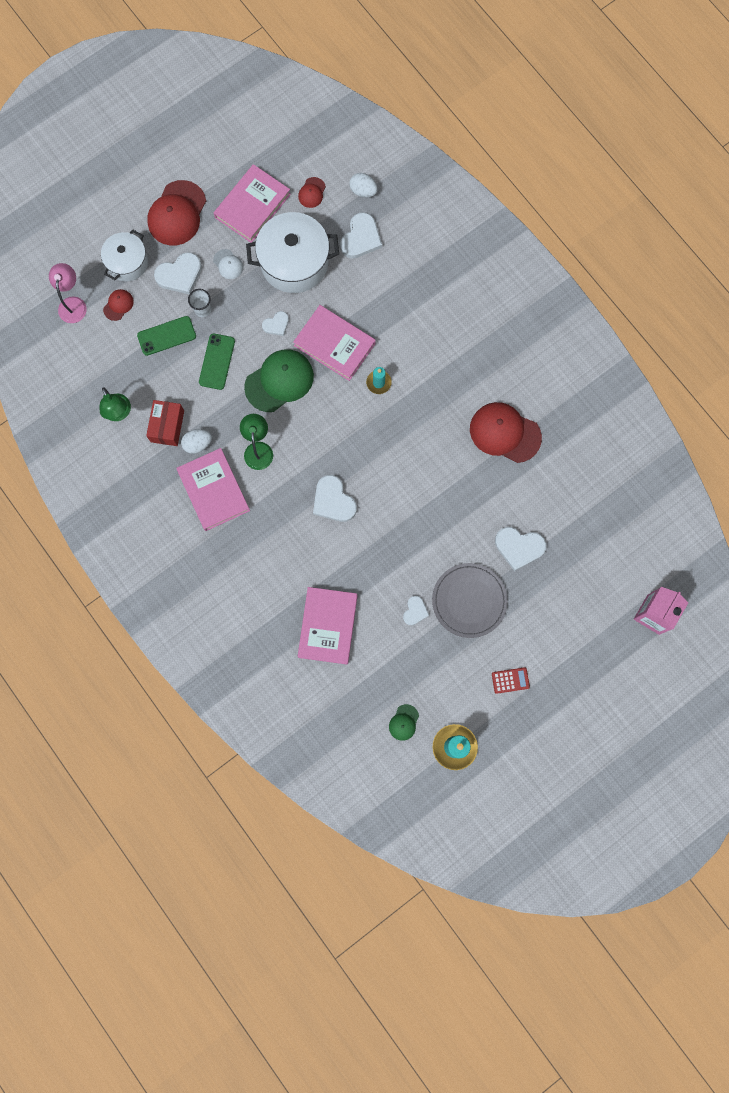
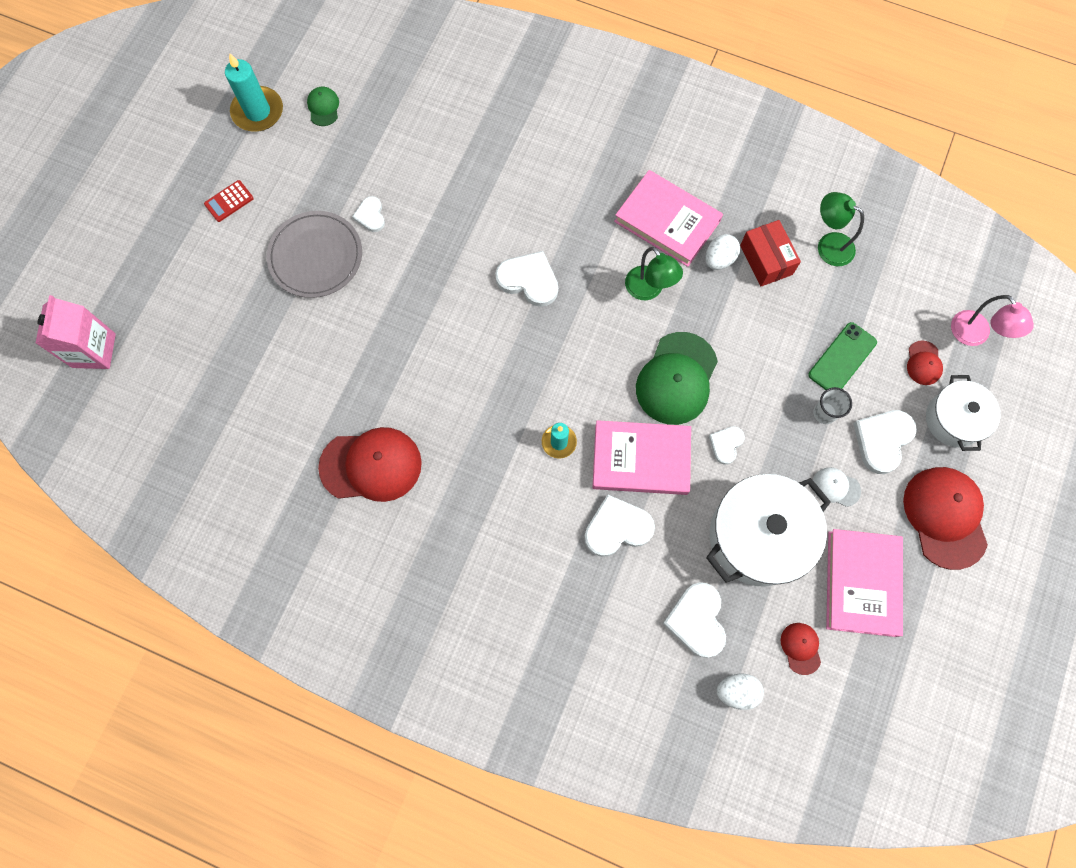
camera: 150 degrees right, 5 degrees down
(217, 361) = (764, 361): green phone -> none
(327, 626) = (456, 154): pink book -> none
(519, 547) = (287, 342): white heart -> white heart (617, 528)

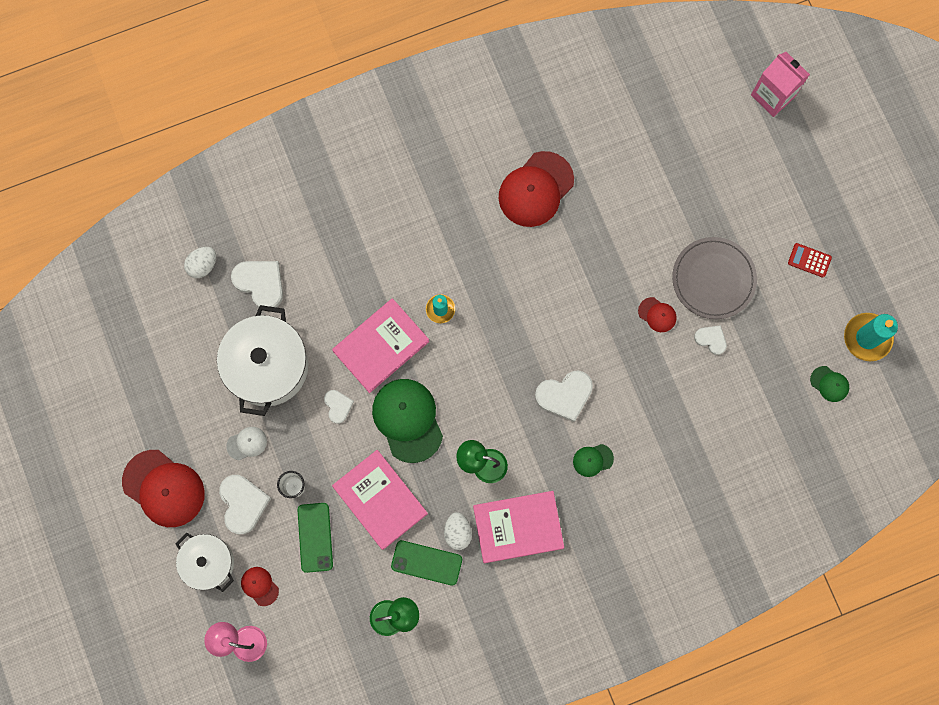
camera: 135 degrees right, 5 degrees up
(229, 201) = (809, 260): red calculator -> red calculator turned 75 degrees counterclockwise
(558, 215) = (593, 460): none -> green cap
(617, 528) = (356, 292): white heart -> none
(766, 260) = (426, 562): red box -> green phone
(800, 648) = (186, 324): red cap -> red cap (657, 314)
(861, 583) = (182, 397): pink book -> pink book (380, 500)

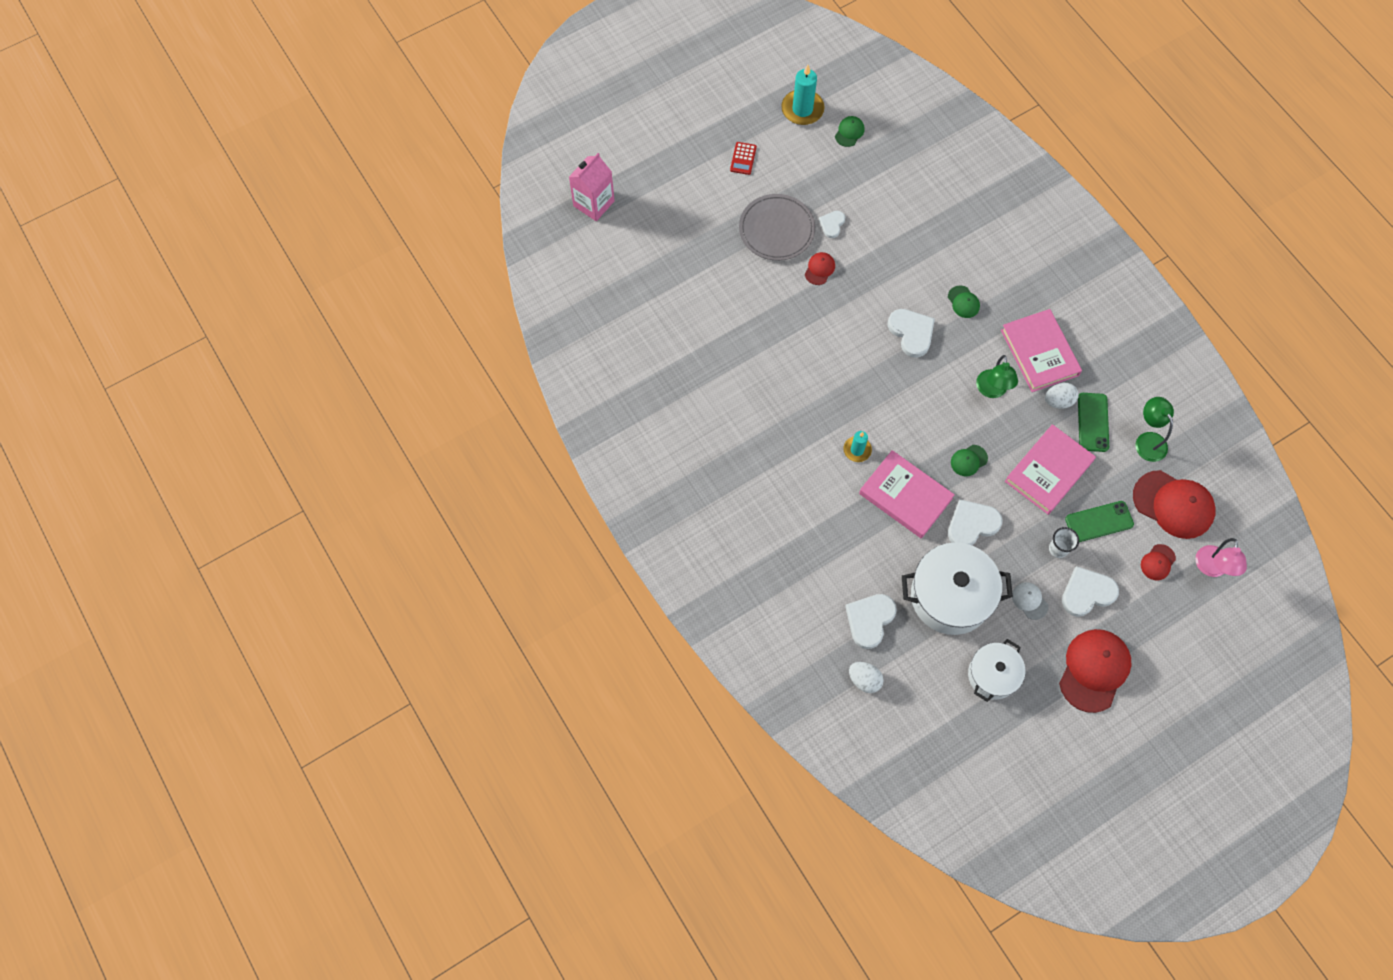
camera: 100 degrees left, 10 degrees down
(208, 562) = (1150, 613): white pot -> white pot (992, 675)
(338, 406) = (972, 524): white heart -> white heart, size x1.71
(407, 420) = (969, 460): green cap -> green cap, size x0.47
(536, 189) = (722, 386): red cap -> red cap (1173, 504)

